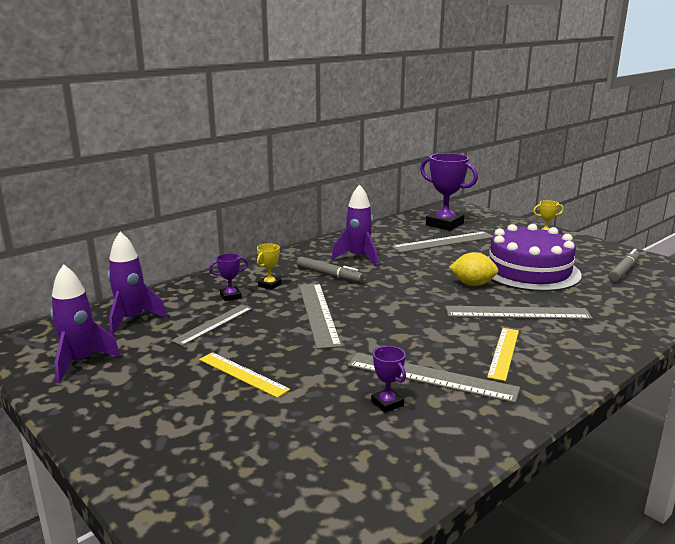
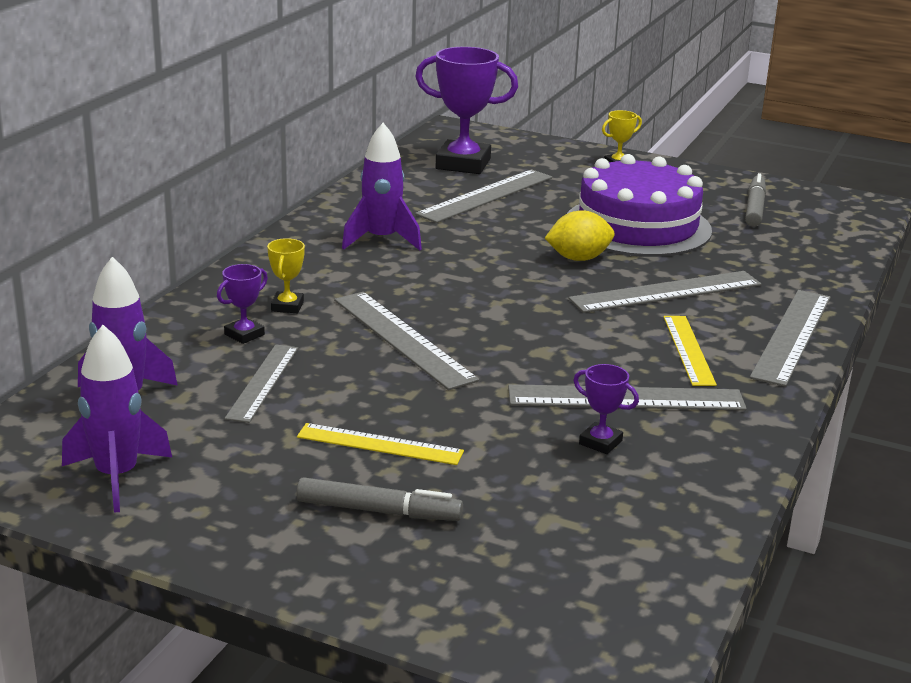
camera: 25 degrees left, 5 degrees up
(329, 275) = (363, 276): grey marker -> grey marker (378, 511)
(591, 357) = (791, 336): none -> grey ruler

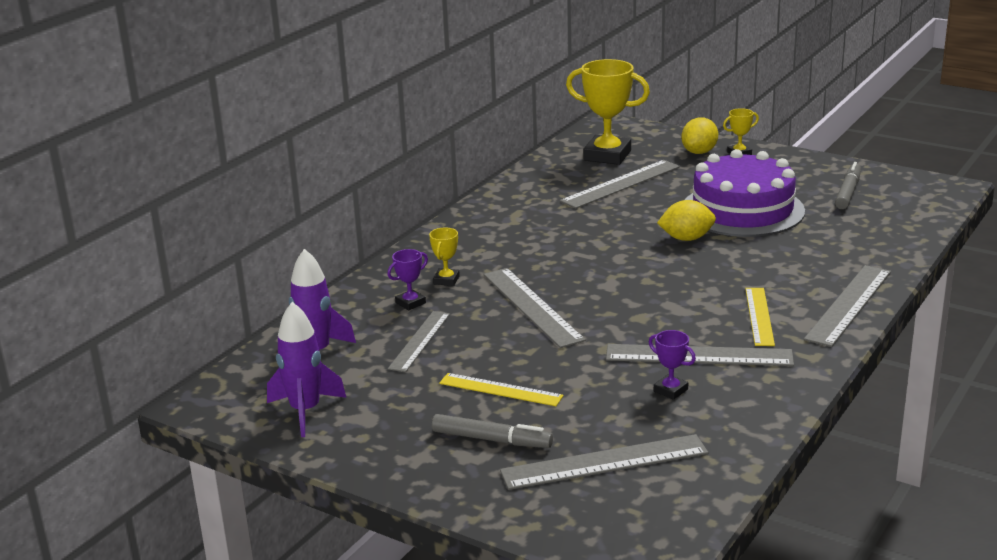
camera: 10 degrees right, 0 degrees up
(382, 240) = (529, 224): purple rocket -> none
(463, 164) = (607, 155): purple trophy -> yellow trophy
(571, 162) = (699, 152): none -> yellow lemon
(666, 292) = (752, 267): grey ruler -> grey ruler (604, 462)

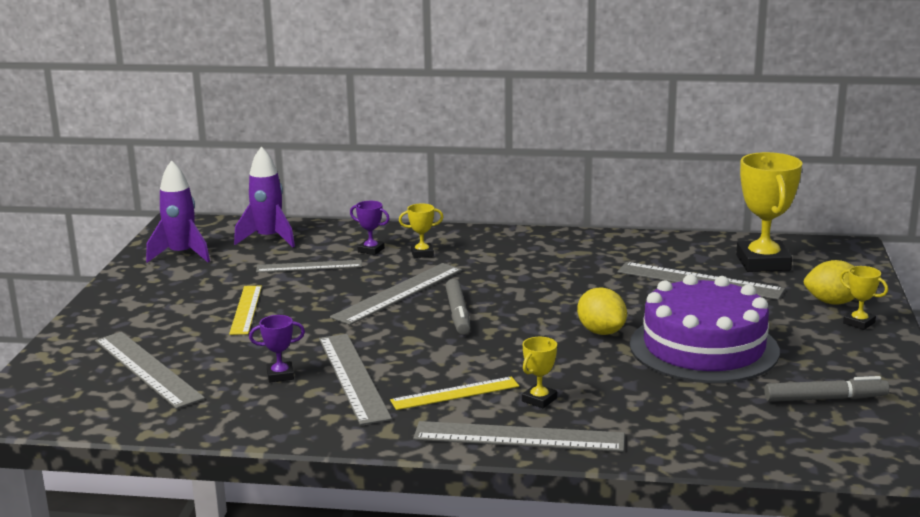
camera: 65 degrees right, 5 degrees down
(491, 440) = (166, 321): grey marker -> grey marker (458, 314)
(670, 390) = (280, 375): purple trophy -> purple trophy turned 60 degrees clockwise
(791, 285) = (539, 400): none -> yellow trophy

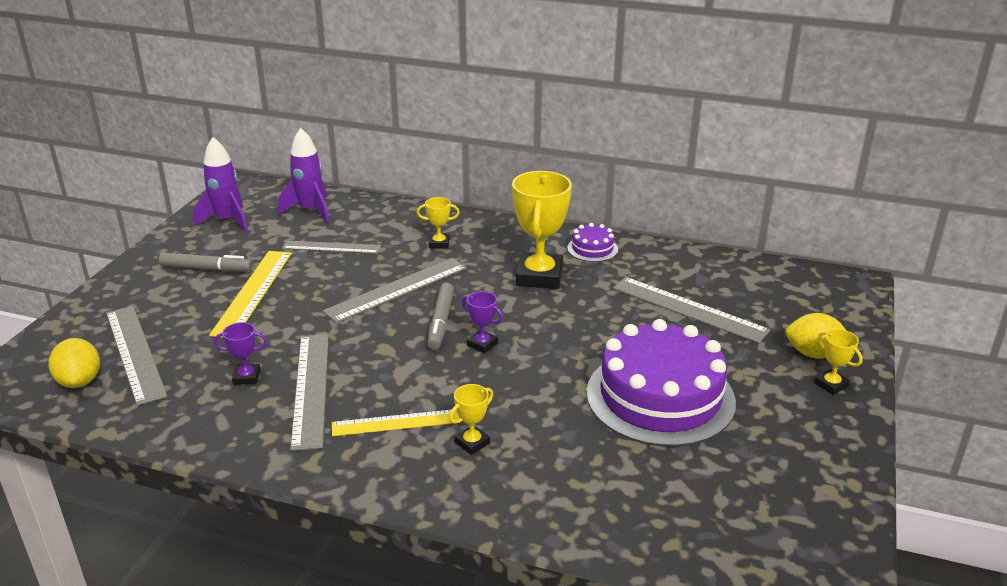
camera: 10 degrees right, 10 degrees up
(245, 309) = (252, 292): yellow ruler -> yellow ruler, size x1.51
(371, 250) = (395, 234): purple trophy -> purple trophy (482, 344)
(519, 437) = (432, 489): grey ruler -> none
(581, 244) = (592, 249): none -> purple cake
(601, 332) = (567, 362): yellow lemon -> yellow lemon (80, 381)
(763, 263) = (761, 293): yellow trophy -> yellow trophy (539, 276)
(825, 399) = (759, 483): grey marker -> grey marker (206, 269)

